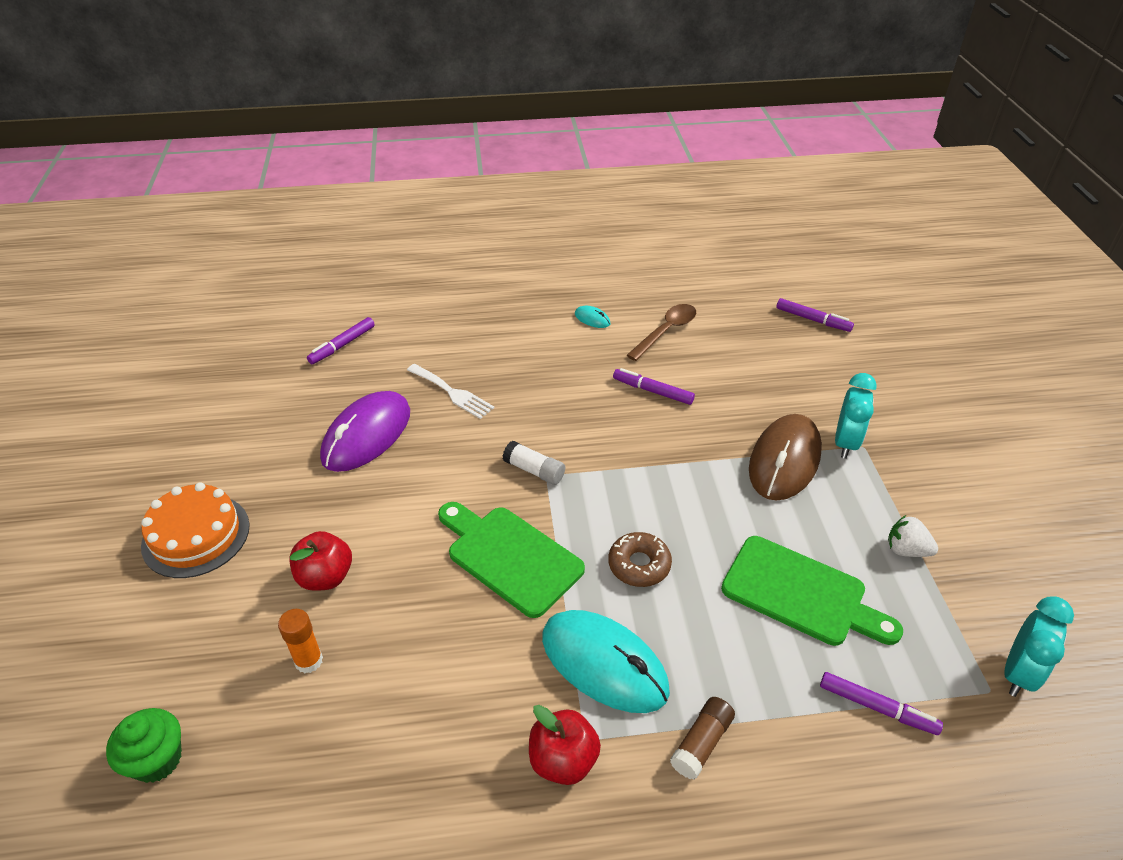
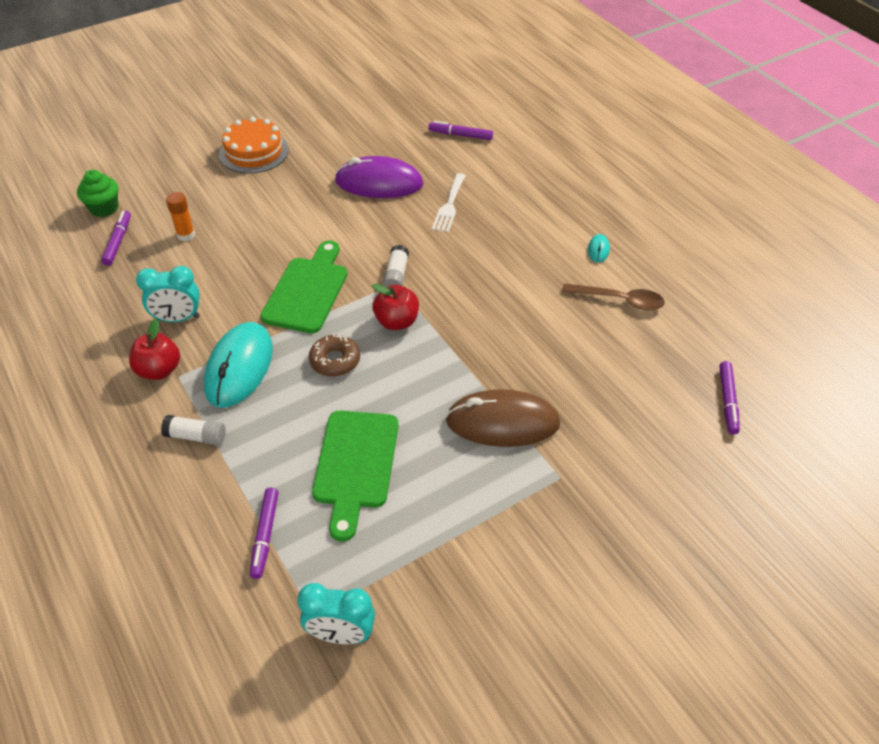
camera: 65 degrees right, 5 degrees up
(325, 577) = (249, 216): red apple -> red apple (397, 321)
(652, 391) = (532, 314): purple marker -> purple marker (118, 242)
(701, 743) = (196, 436): brown glue stick -> white glue stick
(845, 443) = (555, 462): turquoise clock -> turquoise clock (178, 319)
(906, 550) = (442, 531): white strawberry -> none

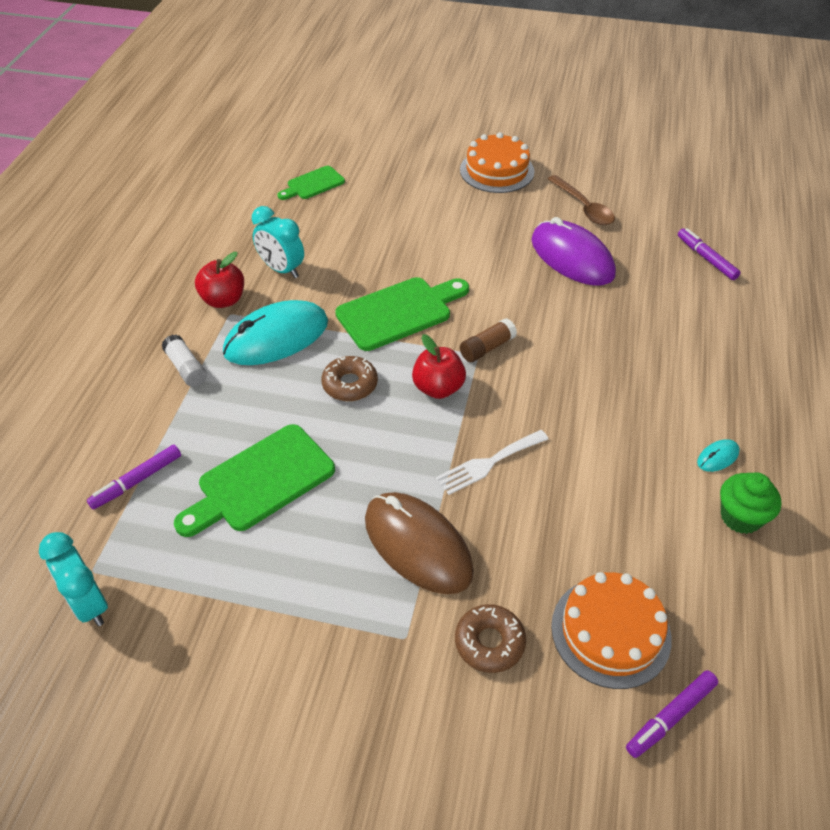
camera: 45 degrees right, 0 degrees up
(104, 208) = (334, 153): green cupcake -> green cupcake (740, 517)
(118, 242) = (313, 184): purple marker -> green cutting board
(186, 235) = (365, 208): orange glue stick -> none
(396, 275) = (487, 348): white glue stick -> brown glue stick
(449, 205) = (613, 317): white fork -> white fork (488, 463)
(605, 440) = (489, 642): none -> brown donut
(619, 300) = (677, 522): brown spoon -> brown spoon (584, 207)
(654, 383) = (610, 631): none -> orange cake

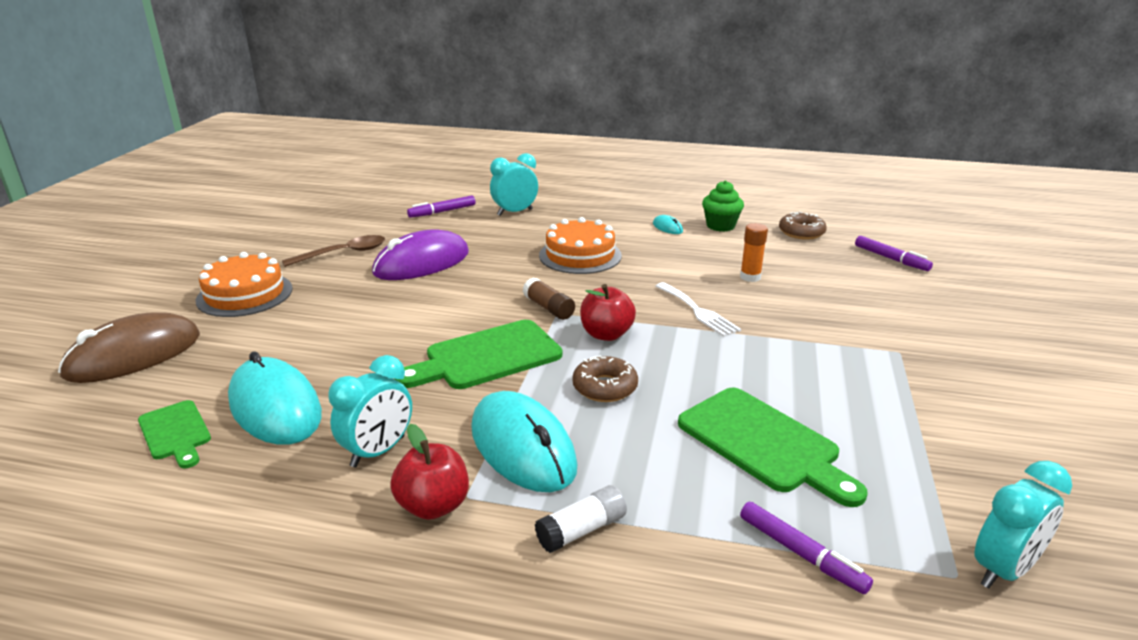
camera: 90 degrees left, 20 degrees down
(337, 217) = (275, 407): none -> turquoise mouse
(399, 312) = (486, 357): green cutting board -> green cutting board turned 90 degrees counterclockwise
(418, 545) = (803, 346): brown mouse -> brown mouse (133, 355)
(489, 642) = (878, 316): brown donut -> brown donut (801, 232)
(580, 525) = (750, 277): none -> orange glue stick
(610, 631) = (839, 272): orange cake -> orange cake (580, 255)
(723, 315) = (515, 212): none -> turquoise clock

